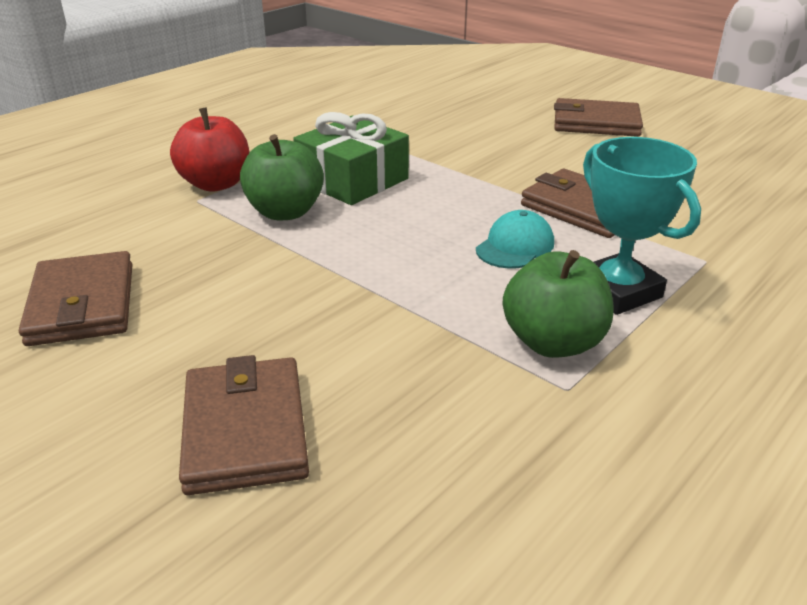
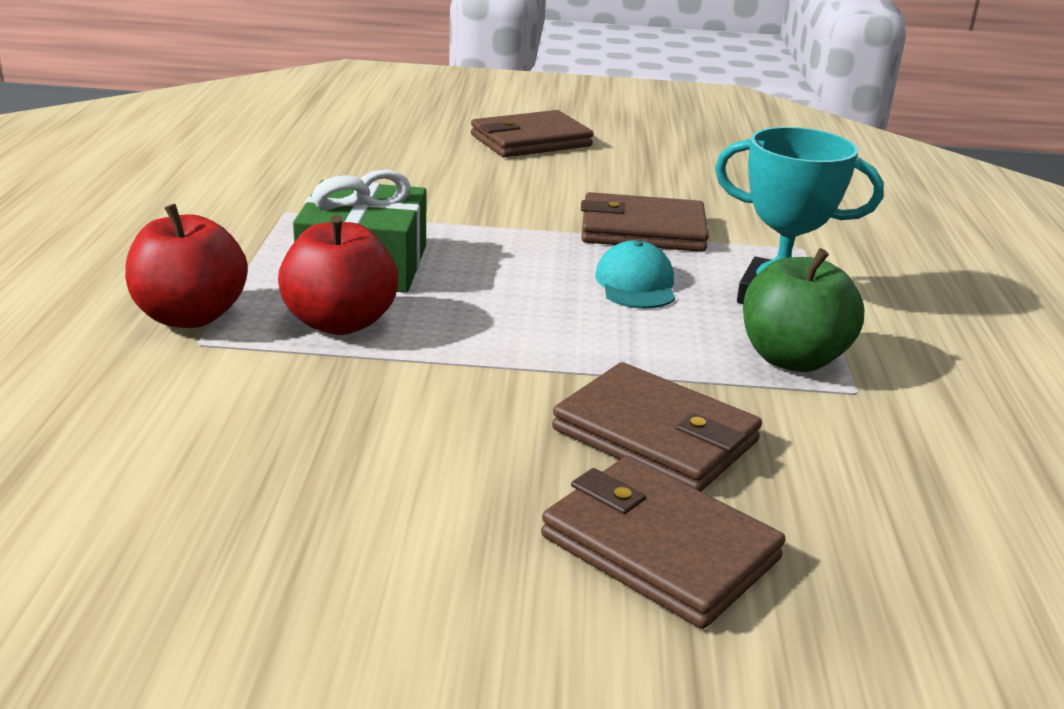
camera: 40 degrees left, 5 degrees down
(82, 304) = (254, 512): brown wallet -> brown wallet (655, 435)
(285, 212) = (340, 323): green apple -> red apple

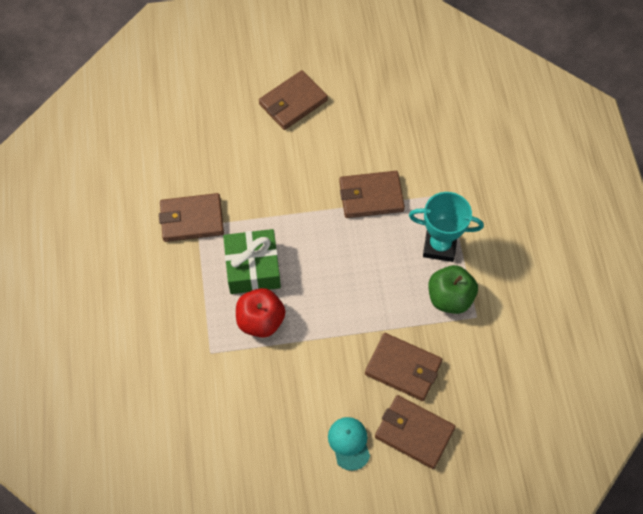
camera: 10 degrees left, 35 degrees up
(190, 316) = (198, 333): red apple -> none
(279, 205) = (192, 219): none -> brown wallet
(636, 284) = (377, 252): turquoise cap -> turquoise cap (349, 443)

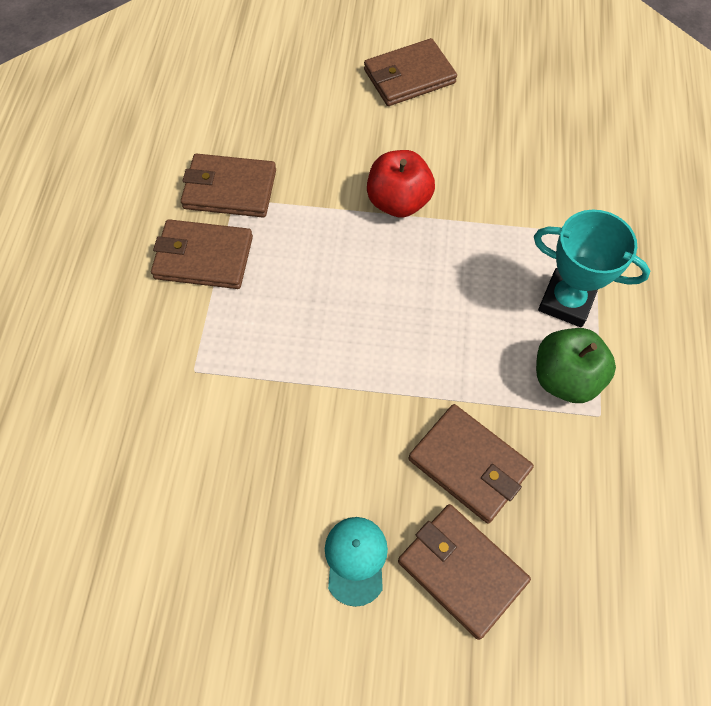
camera: 15 degrees right, 0 degrees up
(253, 268) = (291, 269): green gift -> none
(261, 321) = (279, 344): red apple -> red apple (398, 202)
(371, 196) = (483, 213): brown wallet -> brown wallet (203, 257)

